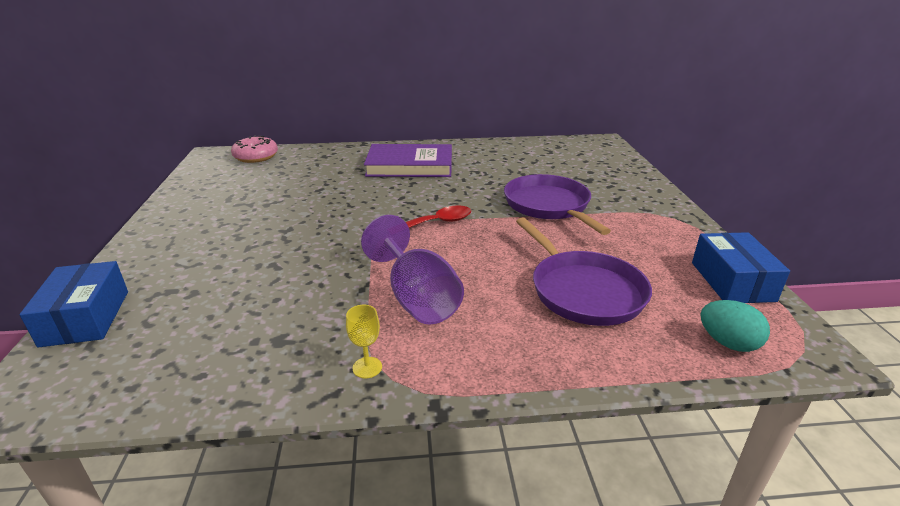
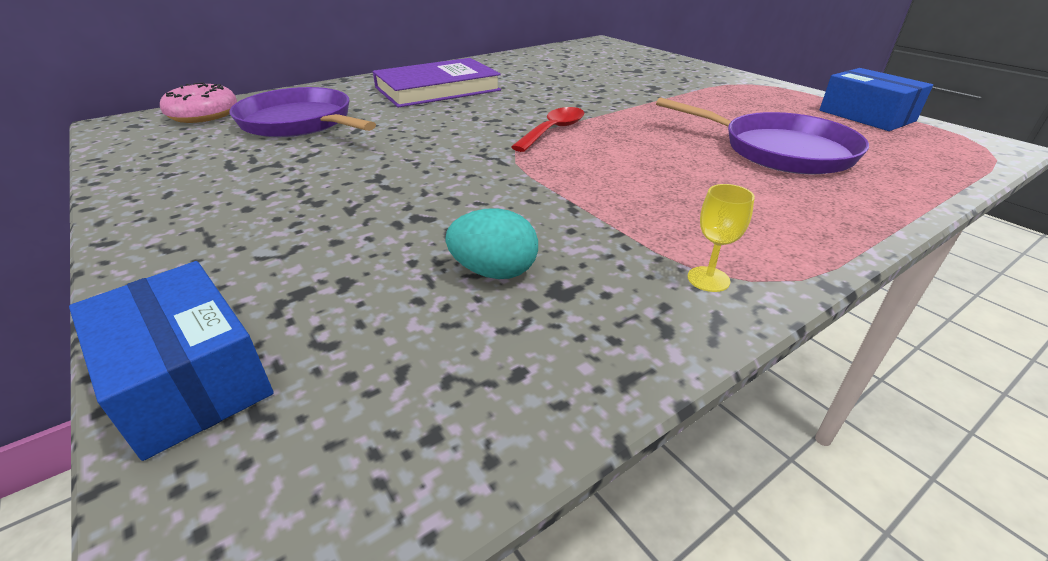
camera: 30 degrees left, 5 degrees up
(417, 298) = (647, 199): purple goblet -> none
(548, 205) = (637, 95): purple pan -> purple pan (299, 122)
(728, 343) = (938, 156): turquoise egg -> turquoise egg (494, 272)

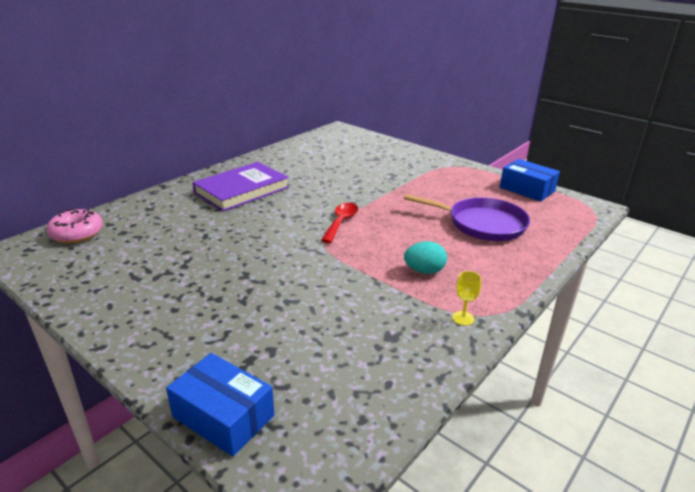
camera: 15 degrees left, 5 degrees down
(299, 122) = (158, 233): purple pan -> none
(494, 272) = (351, 331): turquoise egg -> turquoise egg (424, 271)

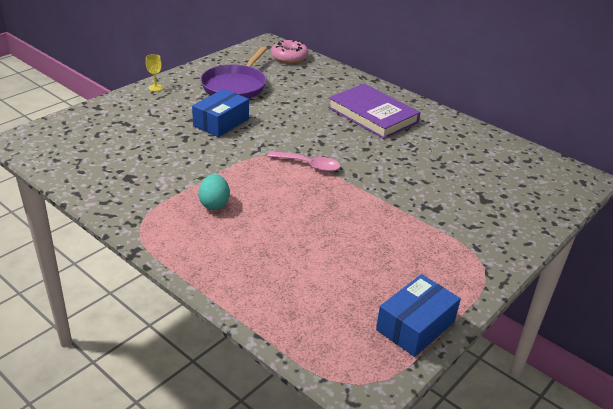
camera: 90 degrees right, 5 degrees up
(223, 416) = (82, 117): blue box -> blue box (221, 122)
(341, 222) = (309, 165): red spoon -> pink spoon
(463, 318) = (139, 215): yellow goblet -> yellow goblet (155, 88)
(482, 224) = (307, 259): purple pan -> purple pan (235, 86)

